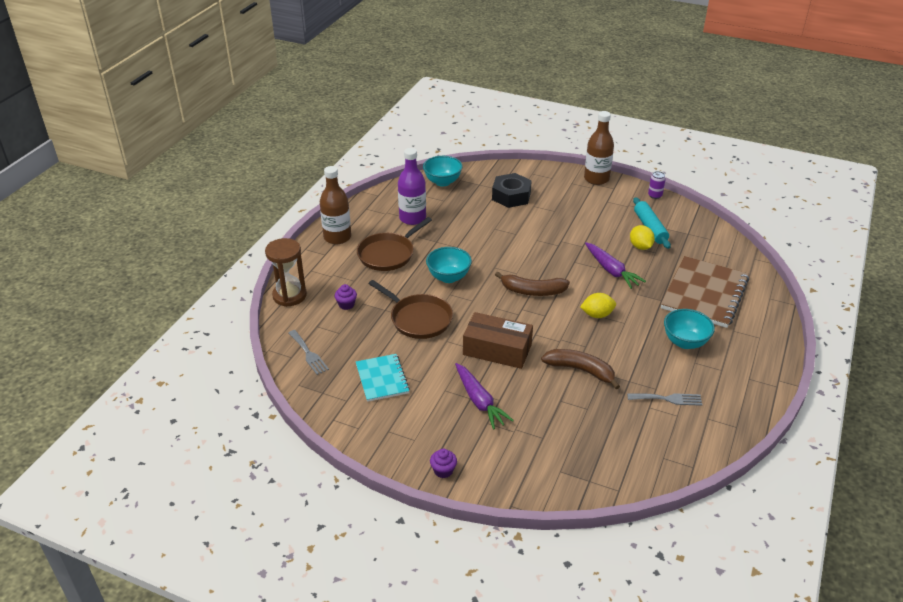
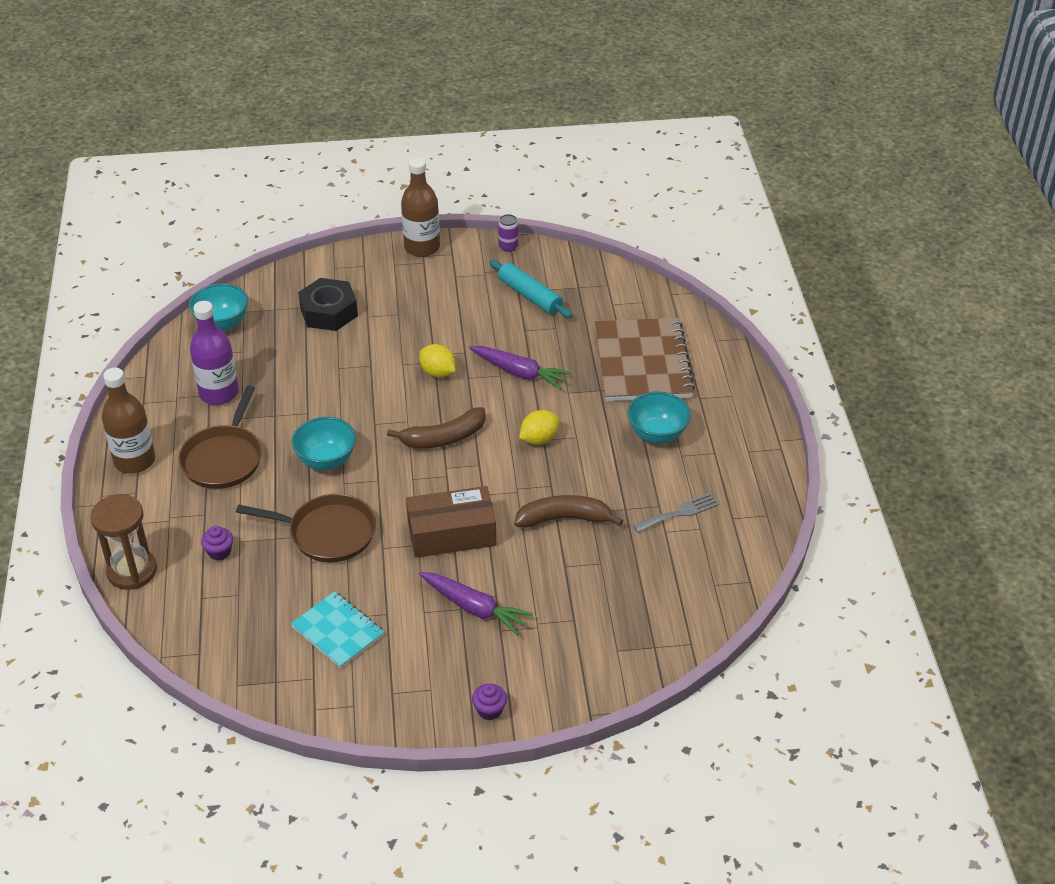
camera: 30 degrees left, 5 degrees up
(308, 354) = (219, 639): grey fork -> none
(640, 247) = (534, 326): yellow lemon -> yellow lemon (438, 372)

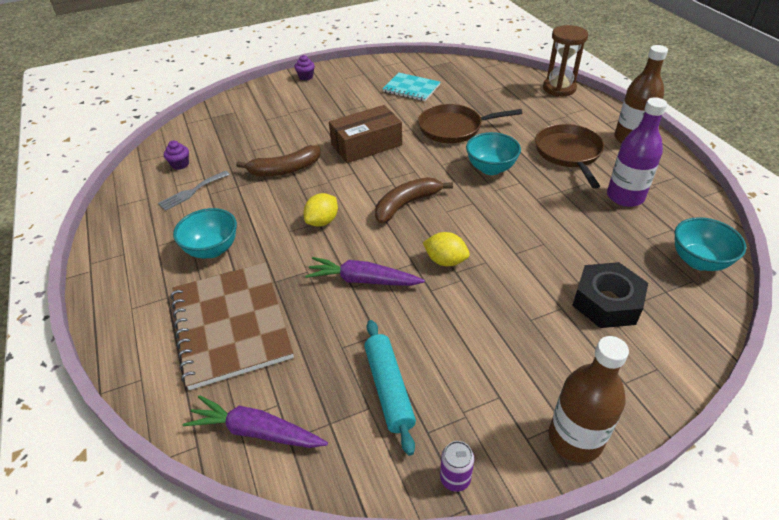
camera: 165 degrees right, 0 degrees up
(219, 552) = (515, 106): purple cupcake -> purple cupcake (180, 164)
(474, 608) = (332, 112): purple carrot -> purple carrot (256, 431)
(529, 296) = (389, 388): turquoise rolling pin -> turquoise rolling pin turned 45 degrees clockwise

